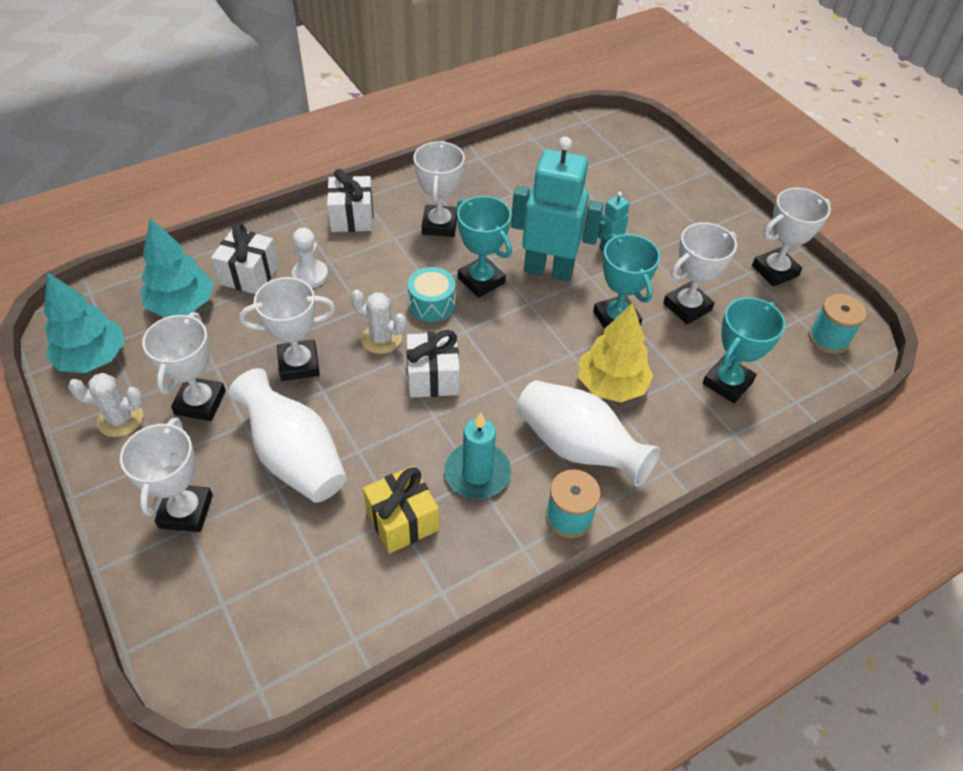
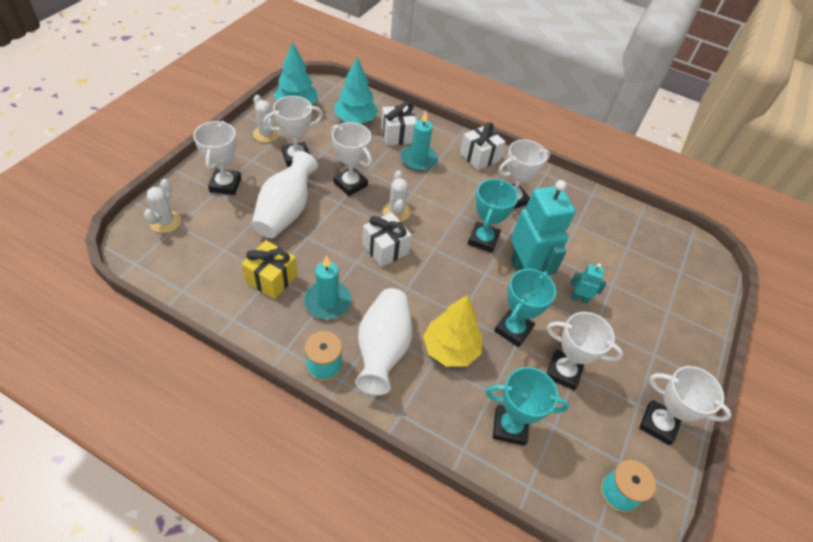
camera: 55 degrees right, 0 degrees up
(186, 511) = (225, 185): white trophy -> white trophy turned 60 degrees counterclockwise
(203, 619) = (165, 222): none -> white cactus
(310, 275) = (418, 159): white pawn -> turquoise candle
(432, 304) = (442, 223): turquoise drum -> none

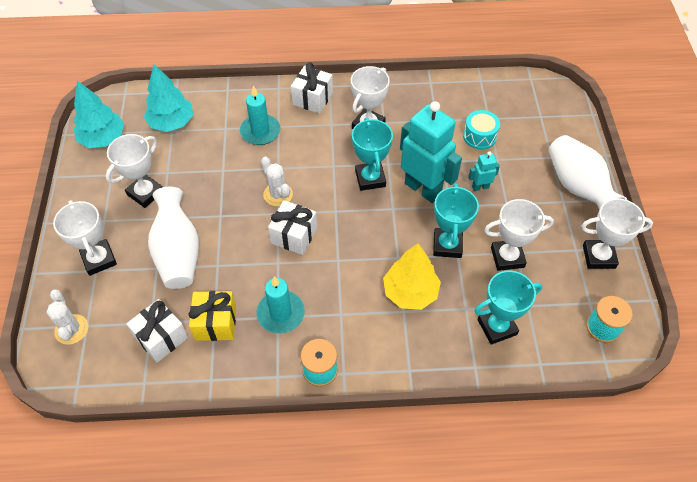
camera: 25 degrees left, 5 degrees up
(266, 134) = (96, 185): white cactus -> none
(350, 184) = (217, 191): white trophy -> none
(383, 349) = (357, 326): white vase -> white vase (577, 187)
(397, 135) = (223, 117): white gift -> white gift (161, 337)
(608, 258) = (479, 136): none -> turquoise drum

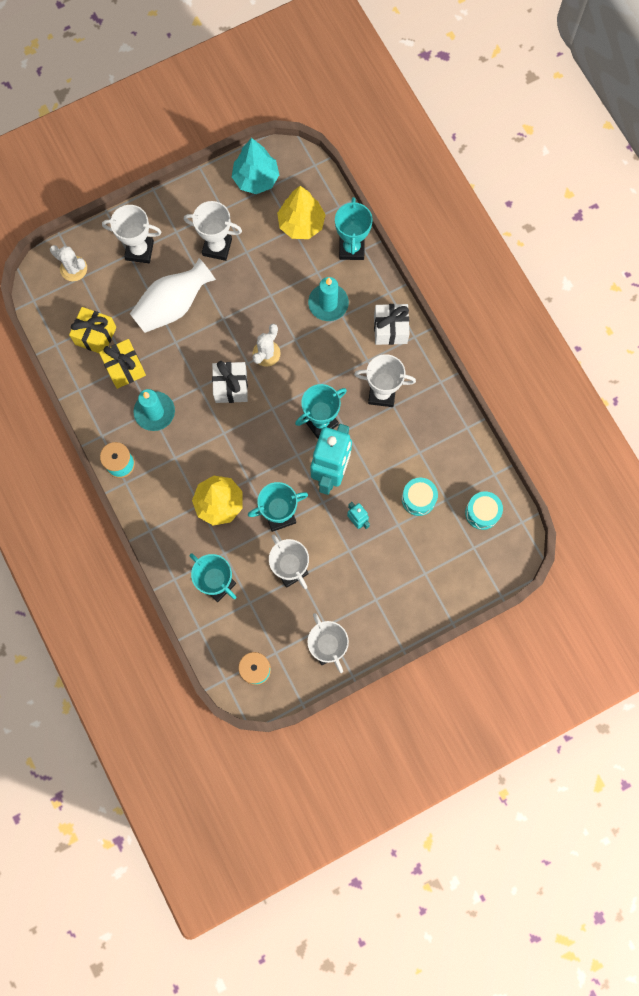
camera: 65 degrees right, 20 degrees up
(71, 329) = (73, 269): white cactus -> white cactus turned 75 degrees clockwise
(99, 259) = (139, 250): white trophy -> white trophy turned 60 degrees clockwise
(161, 337) = (95, 336): white gift -> yellow gift
(172, 122) = (301, 224): turquoise tree -> yellow tree
(221, 97) = (351, 248): none -> turquoise trophy
(511, 100) = (482, 512): none -> turquoise drum
(577, 187) = (399, 607): white vase -> none

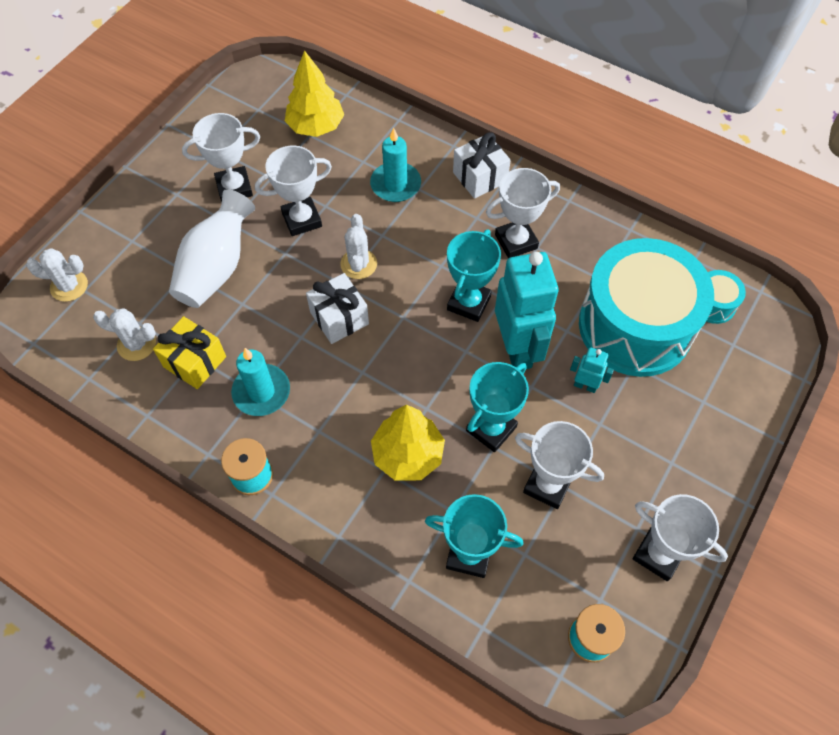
camera: 30 degrees left, 15 degrees down
(95, 336) = (136, 344): yellow gift -> white cactus
(139, 250) = (143, 231): white trophy -> white trophy (302, 219)
(256, 179) = (239, 108): turquoise tree -> none
(351, 248) = (385, 124): turquoise trophy -> none
(418, 499) = (635, 326): turquoise drum -> turquoise drum, size x2.48

